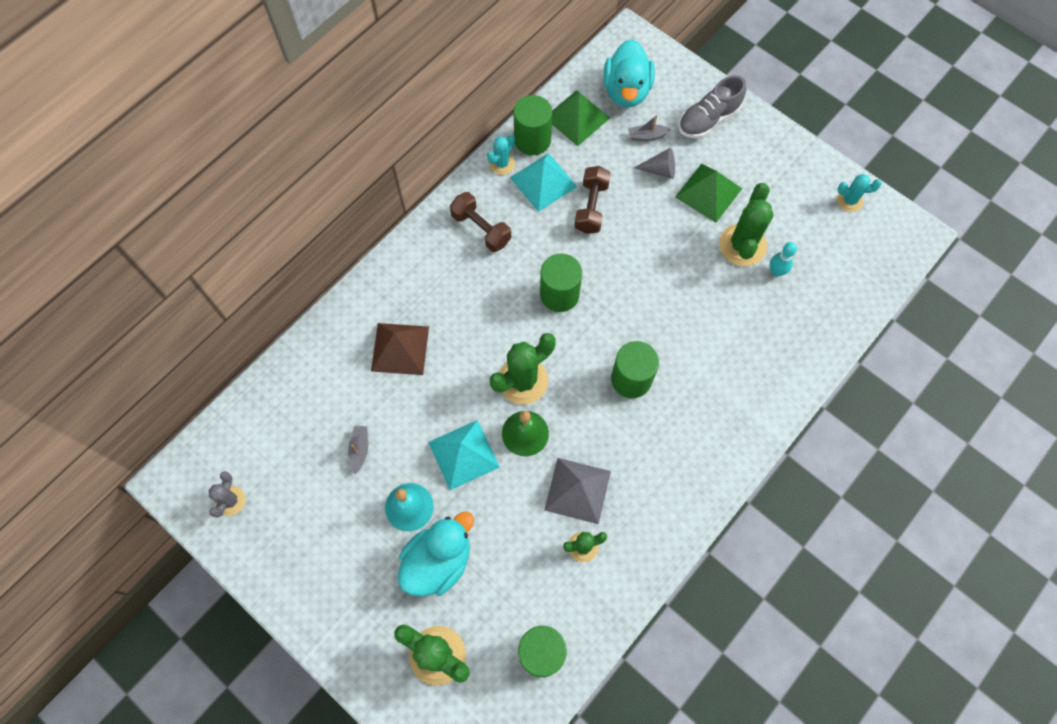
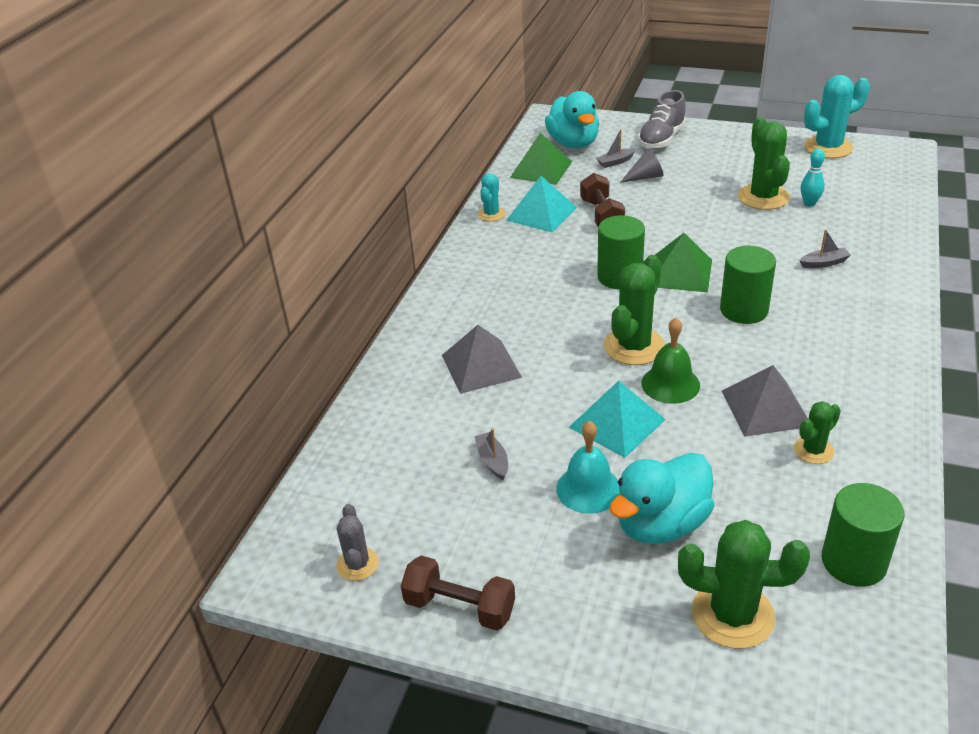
camera: 20 degrees left, 30 degrees down
(400, 348) = (481, 366): brown pyramid -> grey pyramid
(438, 561) = (661, 524): turquoise duck -> turquoise duck turned 150 degrees counterclockwise
(481, 229) = (503, 259): brown dumbbell -> brown dumbbell (459, 607)
(532, 140) = (509, 192): green cylinder -> none
(708, 192) = (702, 177): green pyramid -> green pyramid (680, 273)
(733, 354) = (824, 263): none -> grey boat
(849, 200) = (828, 148): turquoise cactus -> turquoise cactus, size x1.78

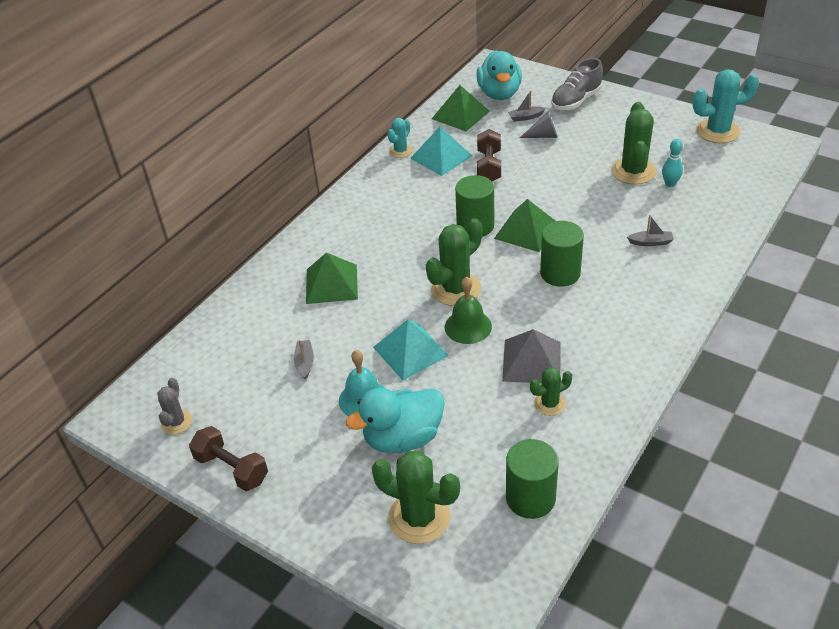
camera: 15 degrees right, 5 degrees up
(481, 366) = (331, 284): grey pyramid -> green pyramid

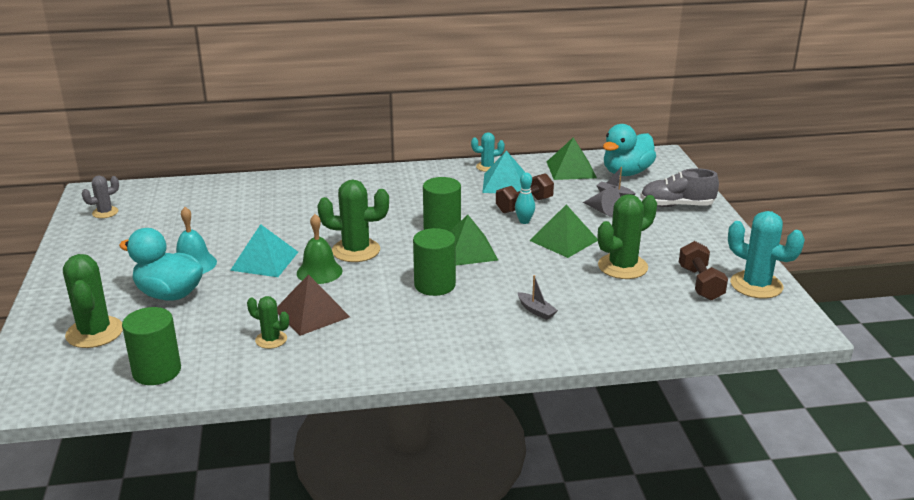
camera: 45 degrees right, 15 degrees down
(231, 469) = (80, 247): brown dumbbell -> brown dumbbell (700, 283)
(305, 363) = (207, 229): grey boat -> none
(331, 284) = (300, 204): green pyramid -> green pyramid (564, 240)
(532, 361) = (312, 313): grey pyramid -> brown pyramid
(670, 184) = (634, 290): turquoise bowling pin -> turquoise bowling pin (524, 221)

